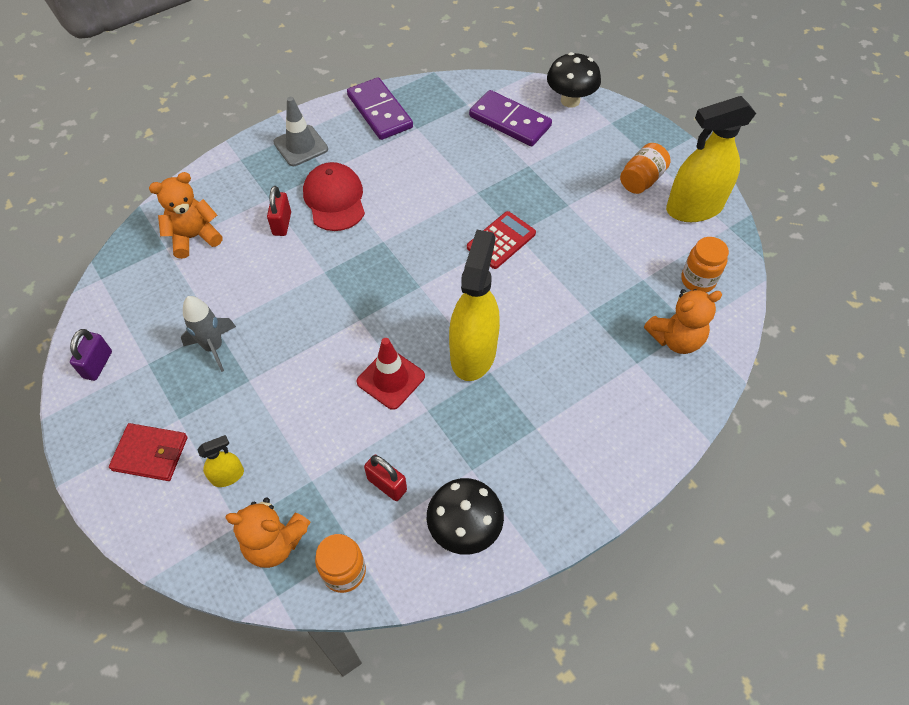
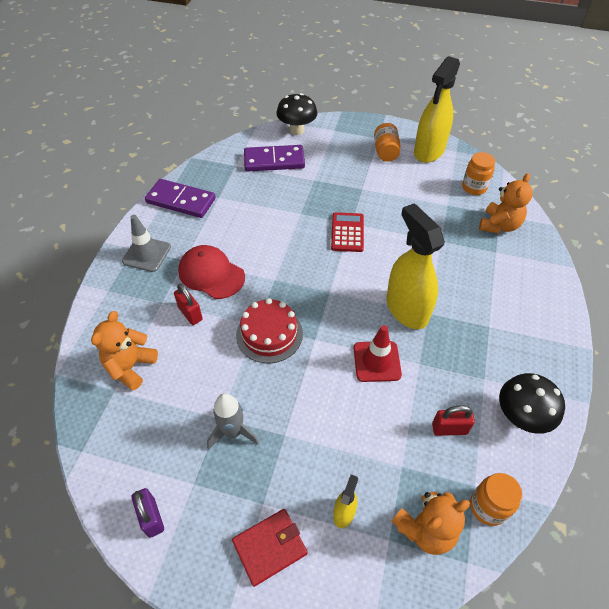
camera: 40 degrees left, 5 degrees down
(326, 287) = (269, 334): none -> red cake

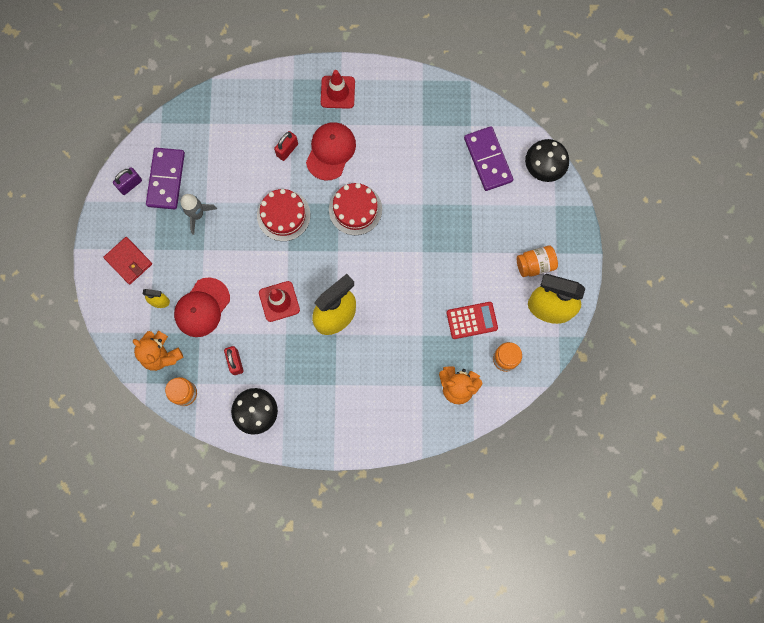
camera: 75 degrees right, 25 degrees up
(130, 367) = (230, 126): orange teddy bear -> none
(147, 254) = (337, 92): grey traffic cone -> red traffic cone
(181, 201) = (408, 95): purple domino -> purple domino (166, 179)
(287, 266) = (355, 209): none -> red cake
(347, 232) = (409, 251): red calculator -> red calculator (472, 320)
(366, 455) = (202, 307): none -> red cap

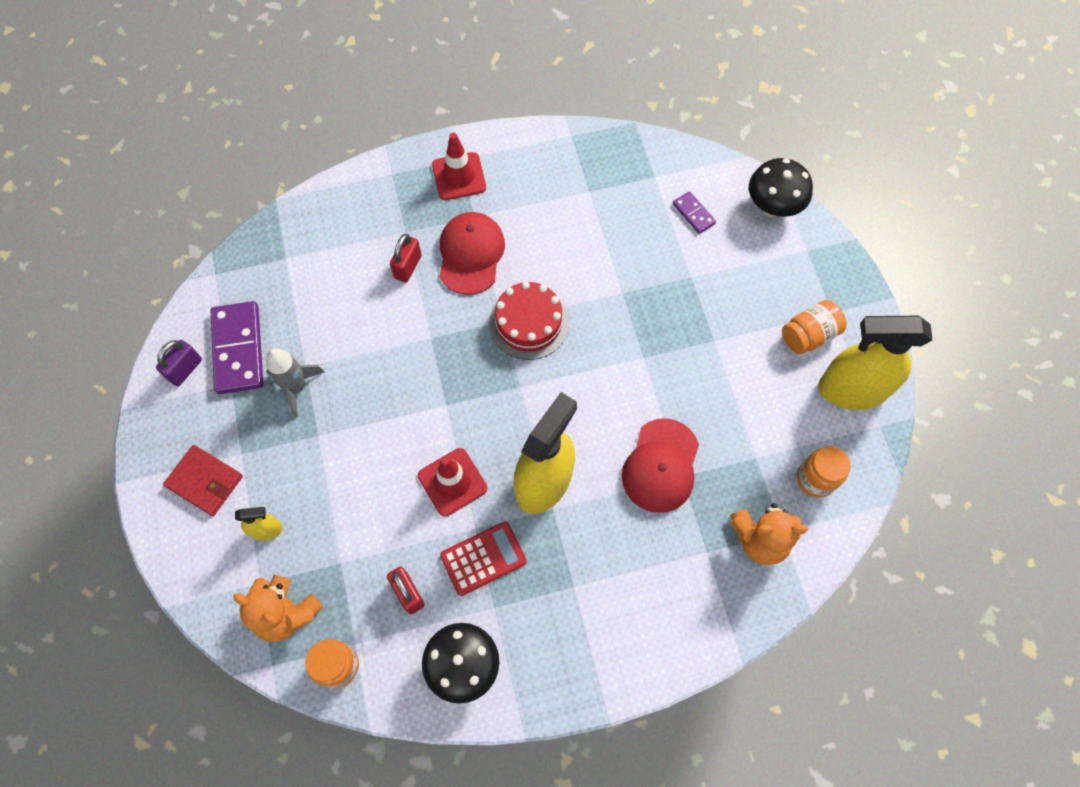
camera: 15 degrees left, 10 degrees down
(202, 307) = (335, 522): red cap -> red cap (661, 466)
(283, 215) = (426, 356): red cake -> none
(472, 320) = (747, 436): red calculator -> red calculator (483, 558)
(488, 160) = (693, 214): purple domino -> purple domino, size x0.50

